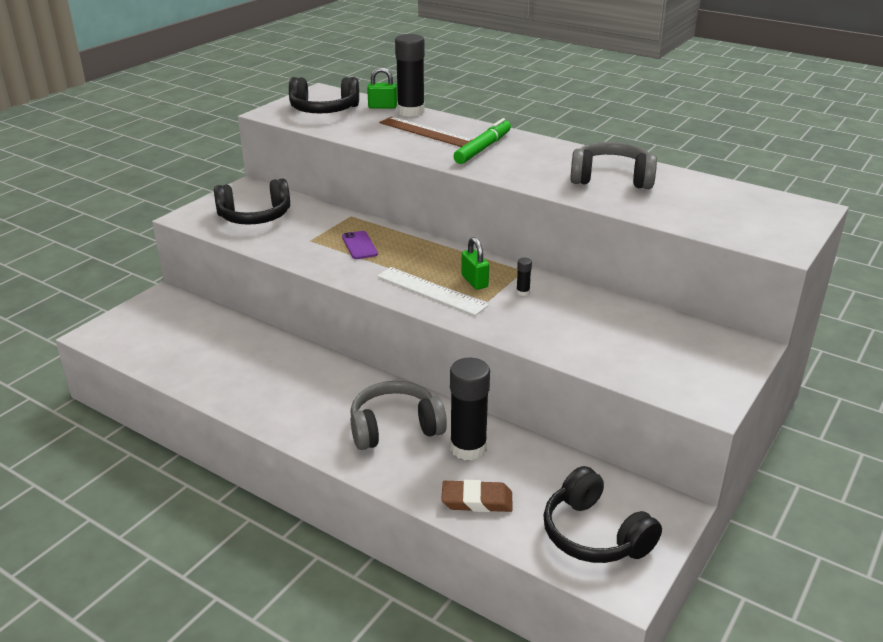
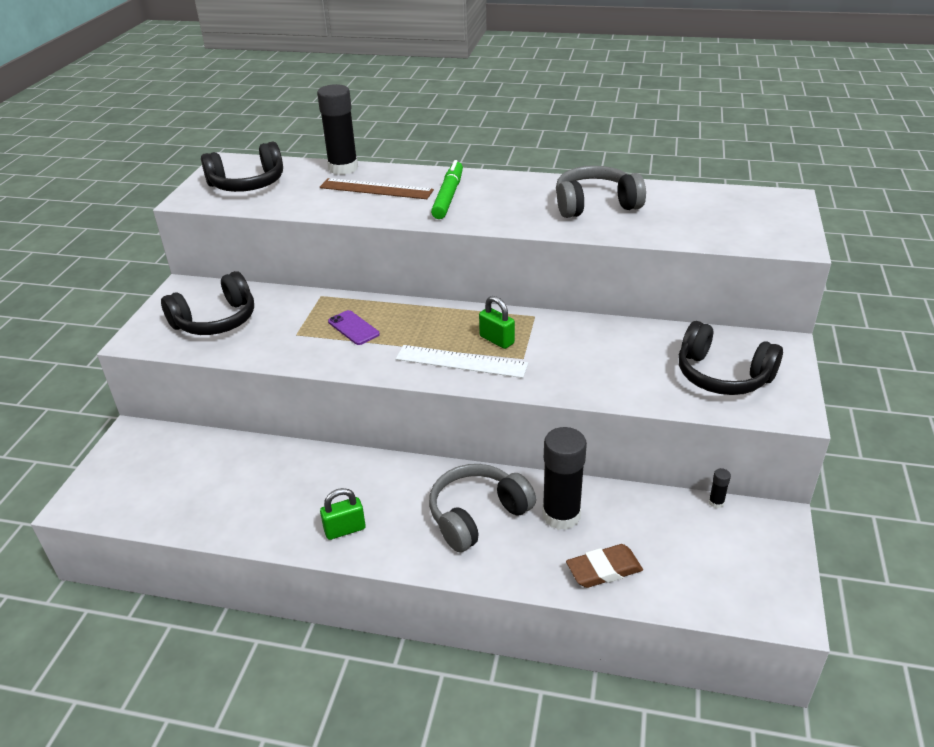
camera: 20 degrees left, 5 degrees up
(382, 107) = (309, 168): green padlock -> green padlock (345, 529)
(523, 292) = (550, 340): black glue stick -> black glue stick (716, 502)
(594, 534) = (729, 568): black headphones -> black headphones (722, 375)

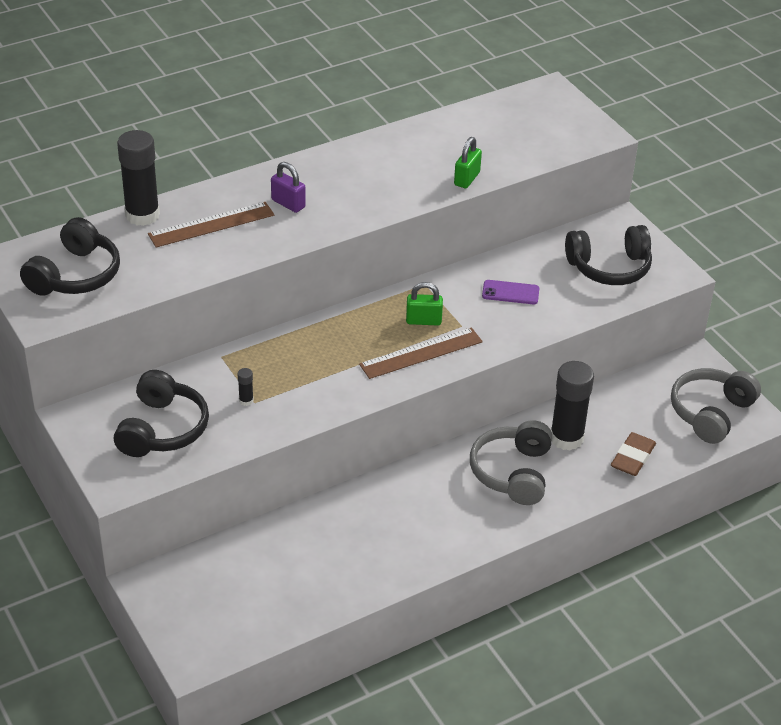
camera: 45 degrees left, 5 degrees up
(345, 529) = (434, 540): green padlock -> green padlock (467, 179)
(353, 328) = (295, 370): purple phone -> purple phone (510, 292)
(448, 196) = (288, 204): green marker -> purple padlock
(461, 361) = (421, 353): white ruler -> brown ruler
(595, 205) = (420, 159): grey headphones -> grey headphones (711, 413)
(716, 502) = (651, 370): black glue stick -> black glue stick (246, 400)

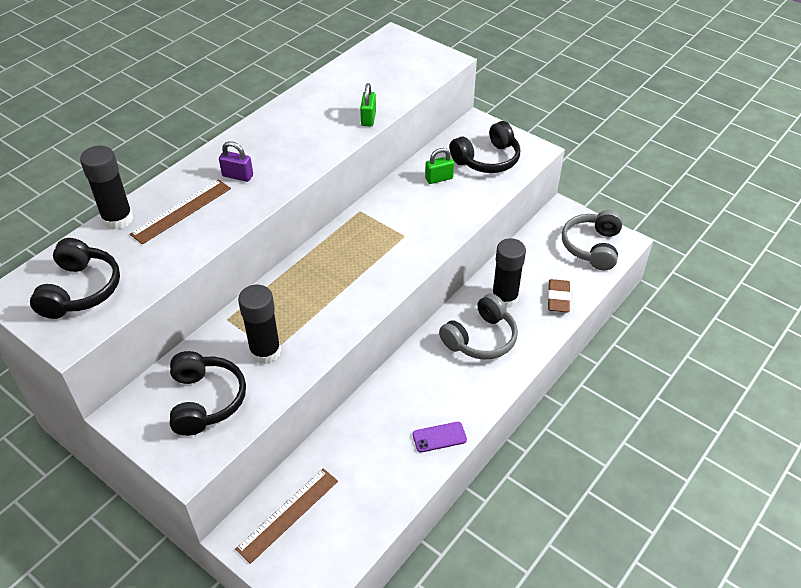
camera: 20 degrees left, 5 degrees up
(246, 400) = (265, 352): black glue stick -> black glue stick, size x2.48
(421, 353) = (385, 267): brown ruler -> brown ruler (288, 514)
(423, 321) = (374, 240): green padlock -> green padlock (439, 178)
(510, 292) = (427, 199): purple phone -> purple phone (439, 437)
(513, 472) = (480, 338): grey headphones -> grey headphones turned 120 degrees counterclockwise

